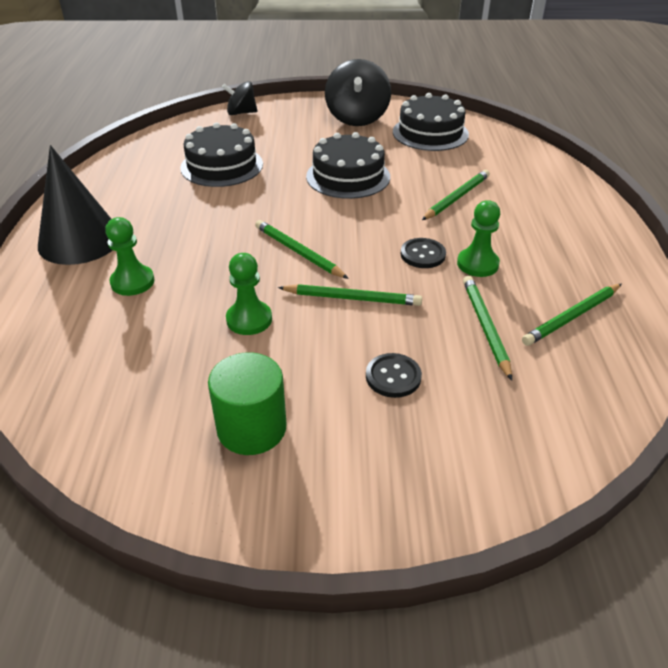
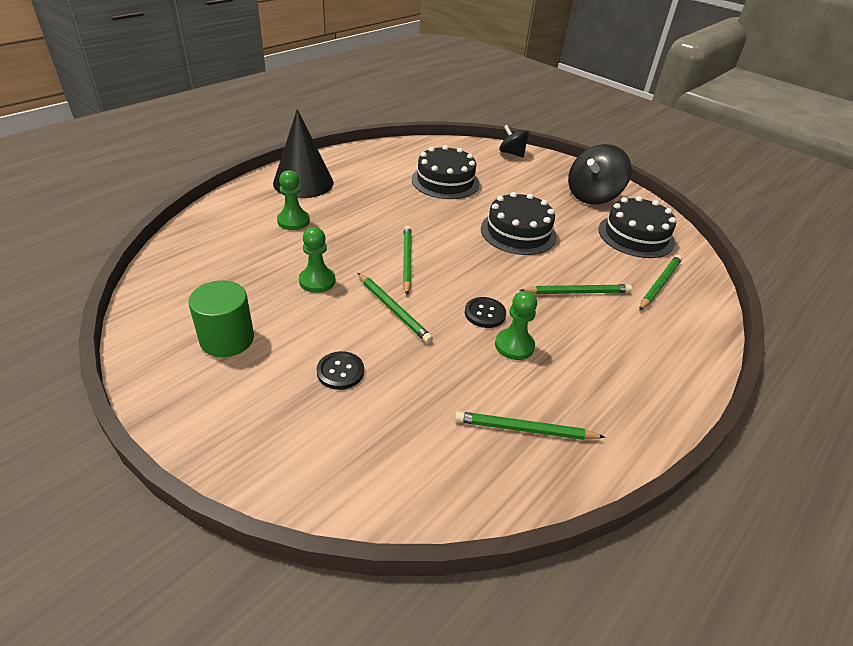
camera: 40 degrees right, 0 degrees up
(485, 327) = (448, 388): green pencil -> green pencil (659, 284)

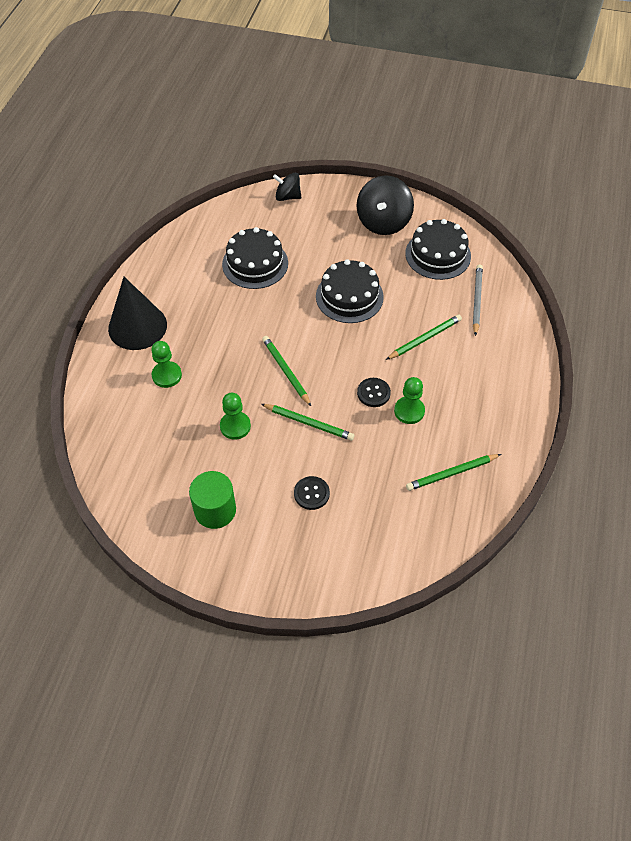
camera: 25 degrees left, 15 degrees up
(659, 284) = (477, 300): green pencil -> grey pencil

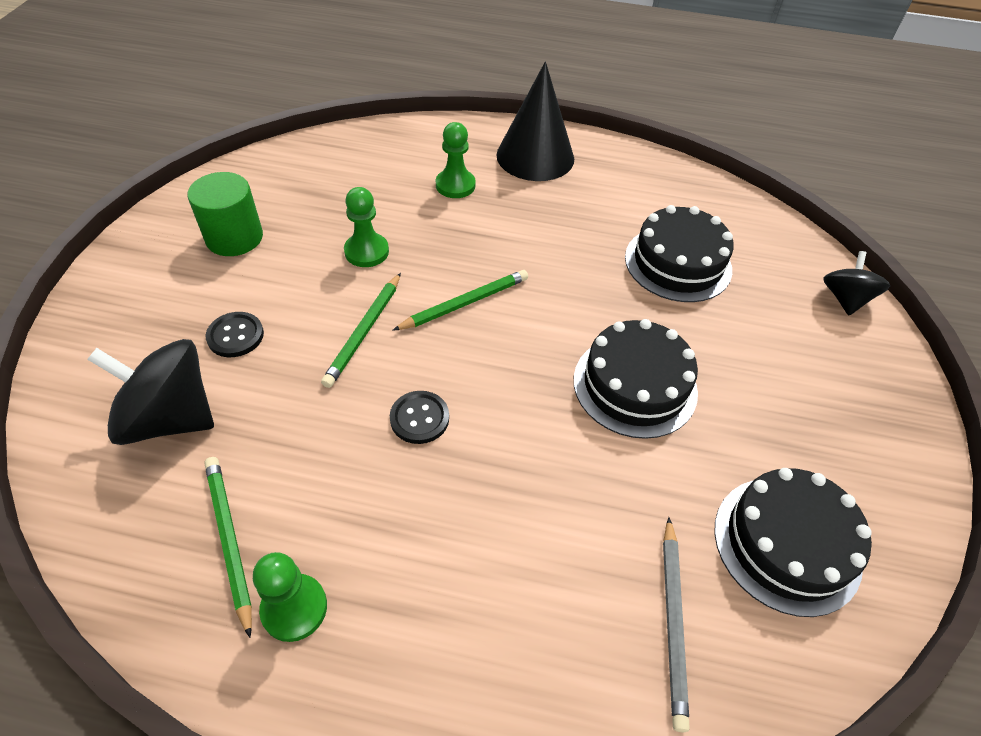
camera: 85 degrees right, 5 degrees down
(383, 222) = (843, 443): black spinning top -> black spinning top (170, 418)
(409, 411) = (377, 473): green pawn -> green pawn (294, 608)
(425, 339) = (550, 507): green pencil -> none
(477, 300) = (673, 621): grey pencil -> grey pencil turned 90 degrees clockwise

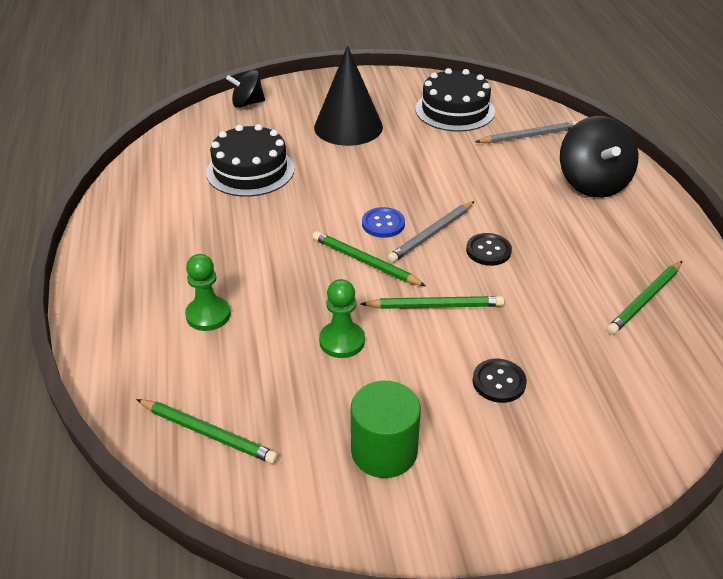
camera: 110 degrees left, 10 degrees down
(170, 418) = (600, 379): black spinning top -> black spinning top (592, 183)
(294, 608) = (650, 256): green pawn -> none
(329, 160) = (208, 433): none -> green pencil
(480, 377) = (431, 234): none -> grey pencil
(522, 341) = (383, 224): none -> blue button
(535, 156) = (132, 274): black cone -> black cone (348, 127)
(635, 385) = (387, 170): black cake -> none

